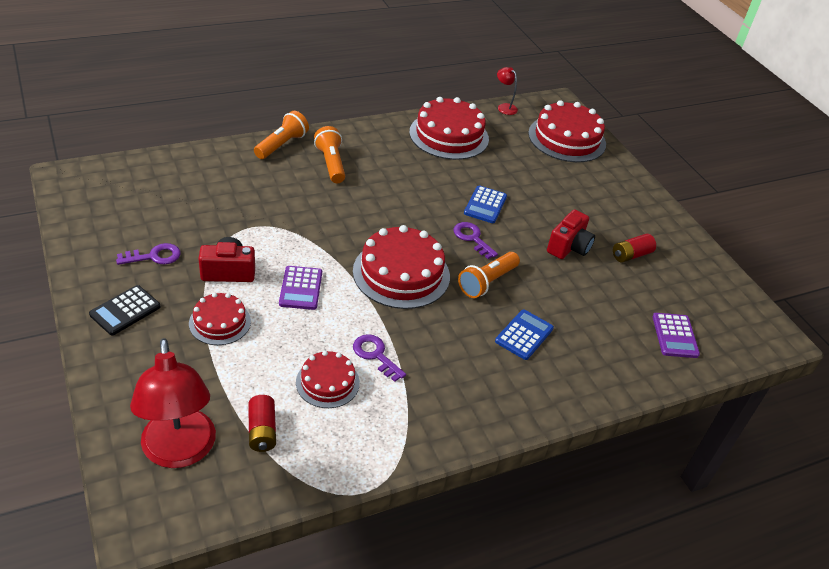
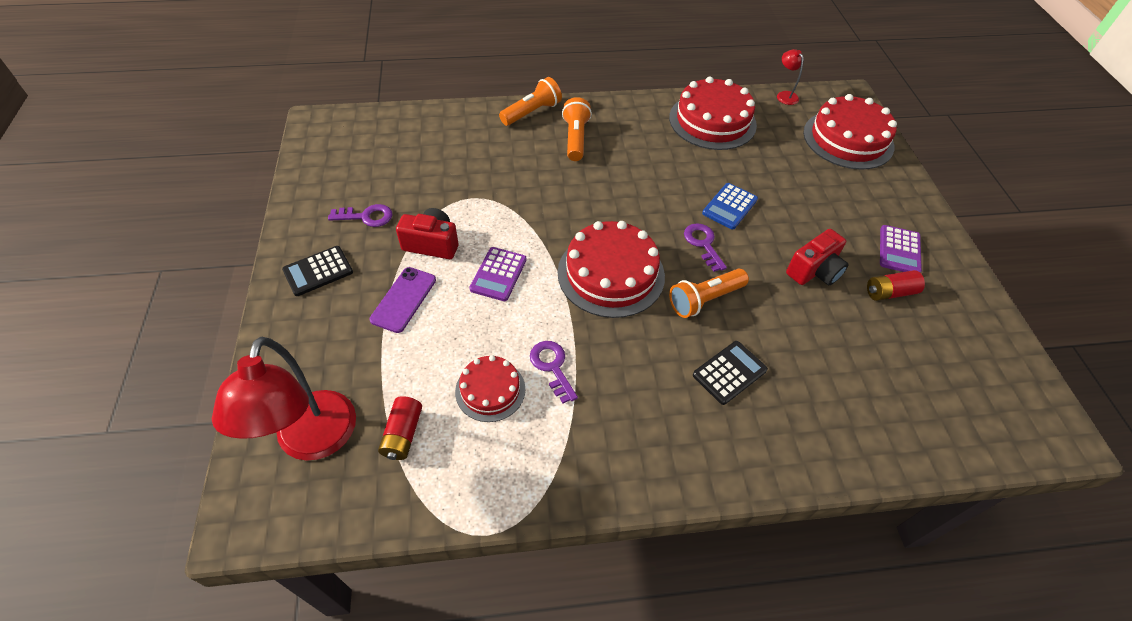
camera: 20 degrees right, 10 degrees up
(220, 322) = (404, 299): red cake -> purple phone
(524, 335) = (729, 372): blue calculator -> black calculator
(675, 336) = (920, 407): purple calculator -> purple calculator (899, 250)

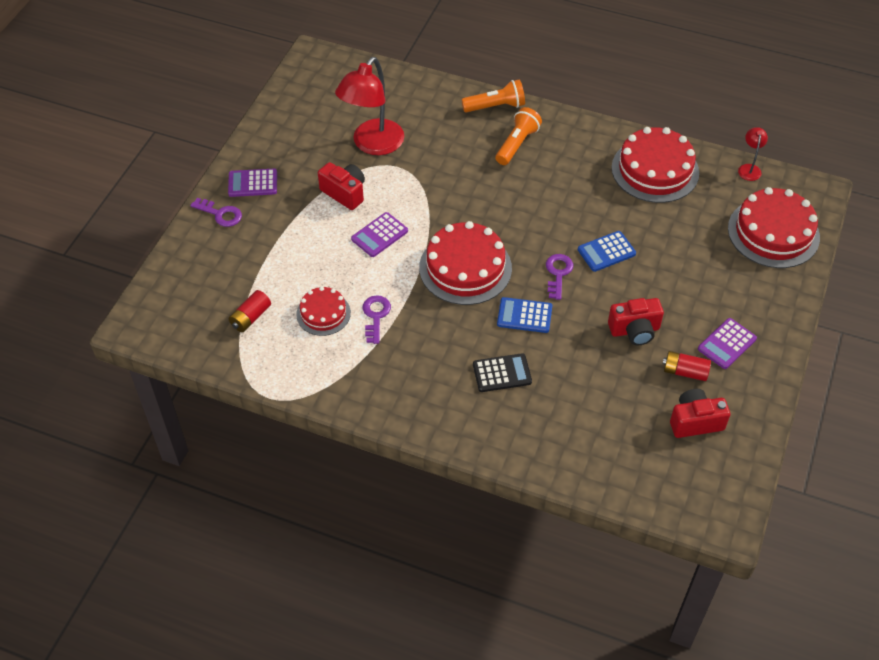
camera: 30 degrees right, 0 degrees up
(312, 441) = (193, 298): red lamp -> red lamp (372, 145)
(318, 271) = (253, 183): black calculator -> purple calculator
(366, 217) = (308, 153): purple key -> purple key (220, 214)
(404, 299) = (301, 227): purple phone -> none
(704, 299) = (524, 315): orange flashlight -> blue calculator
(941, 339) = (695, 422): none -> red camera

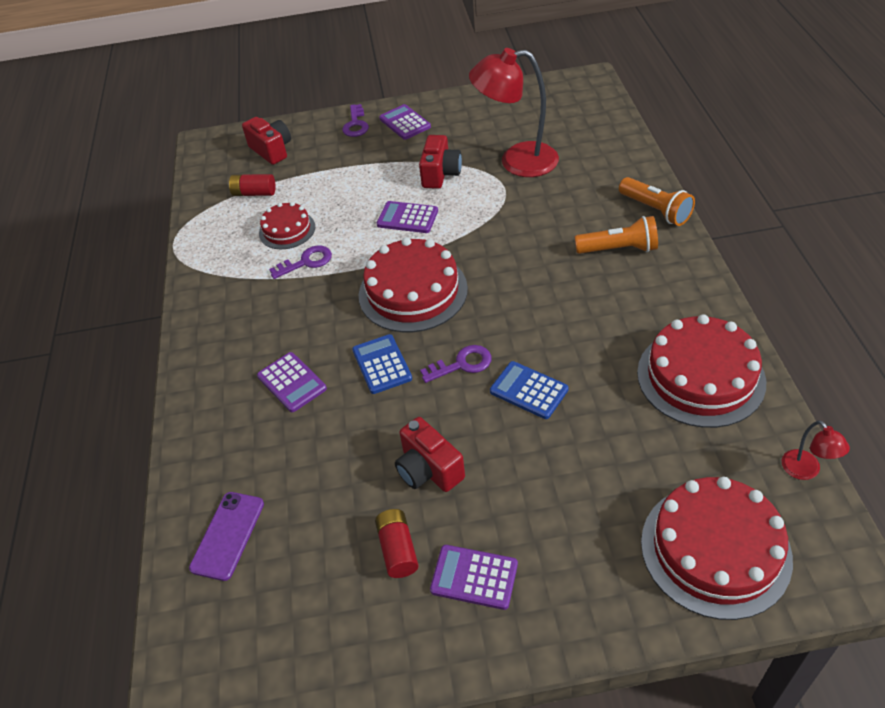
camera: 65 degrees right, 5 degrees down
(502, 373) = (292, 382): black calculator -> purple calculator
(616, 458) = (228, 535): none -> purple phone
(695, 422) = (325, 595): red camera -> red camera (272, 150)
(749, 168) = (806, 471): red lamp -> red lamp turned 90 degrees clockwise

